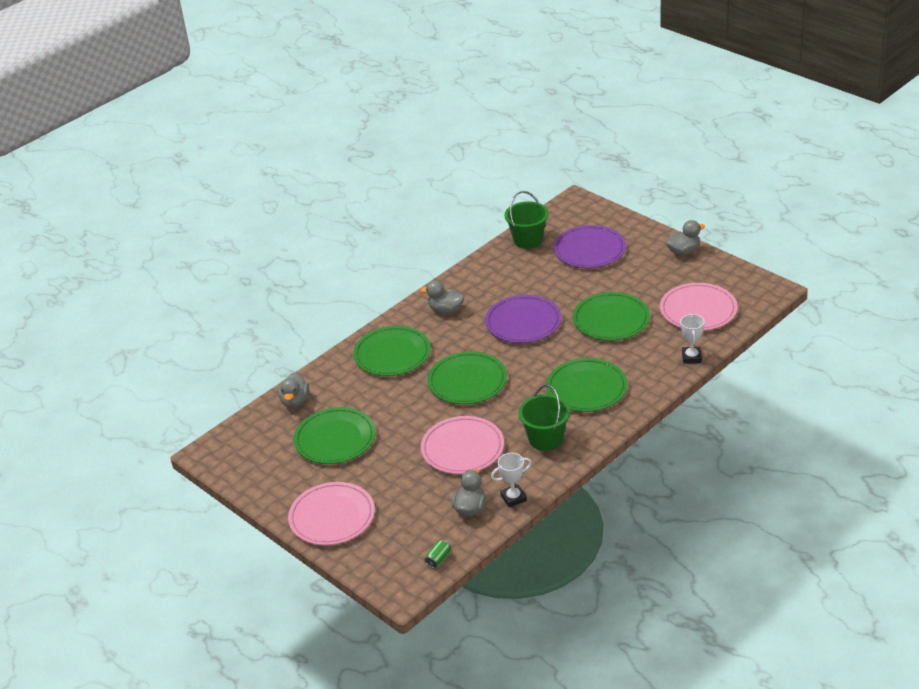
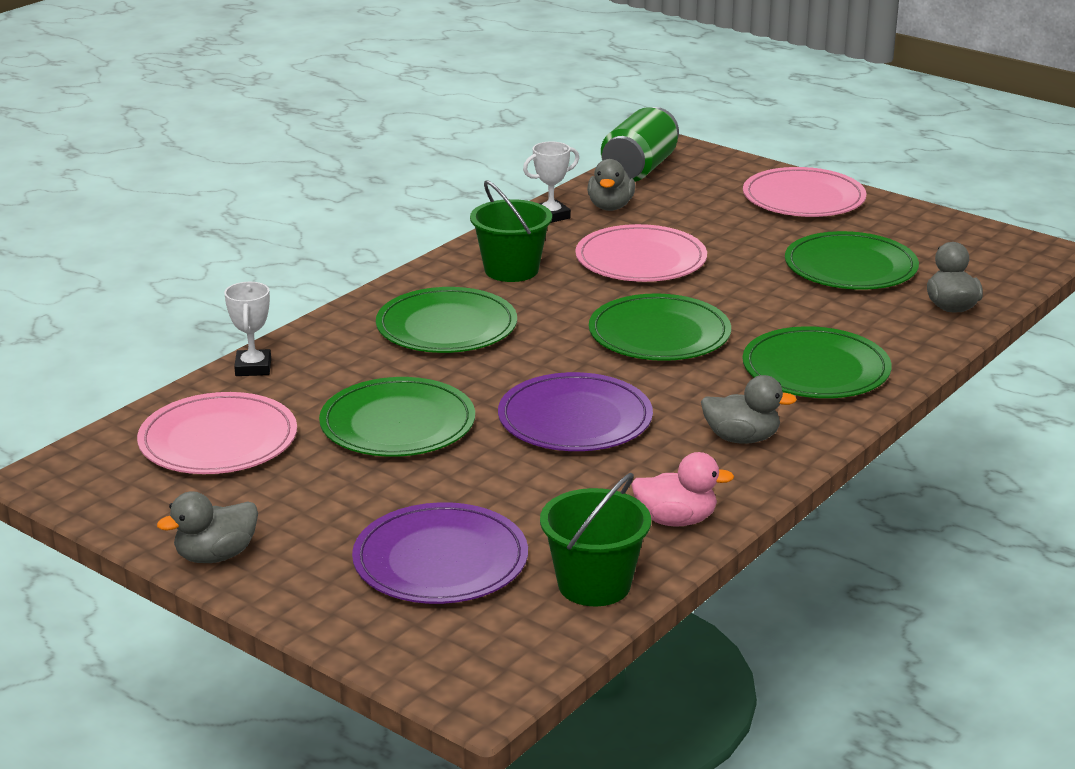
camera: 170 degrees right, 10 degrees down
(438, 559) = (639, 169): green can -> green can, size x2.49
(488, 268) = (676, 520): none -> pink duck

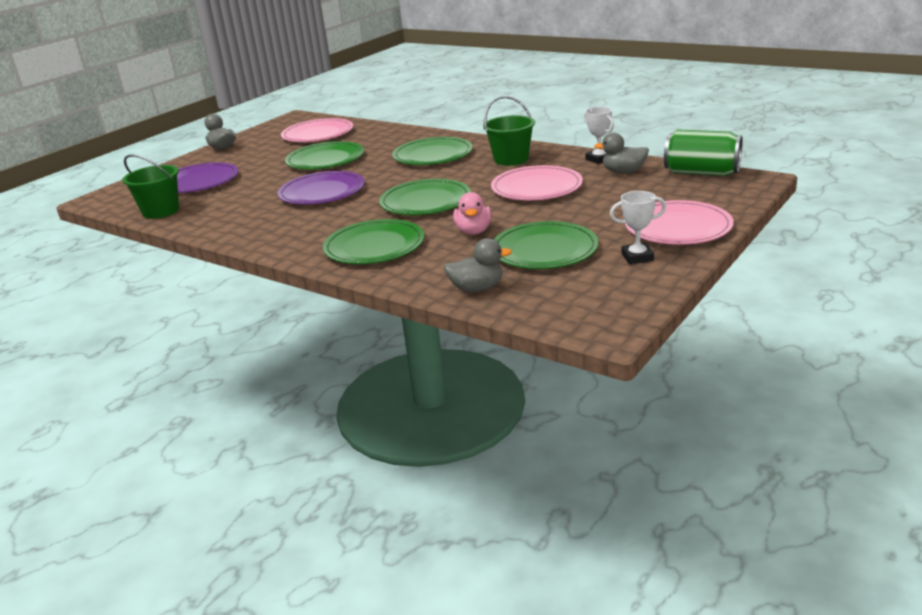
camera: 90 degrees right, 0 degrees up
(253, 368) = (387, 129): white trophy -> white trophy (637, 257)
(676, 520) = (209, 222): pink duck -> pink duck (473, 231)
(741, 438) = (289, 231): grey duck -> none

